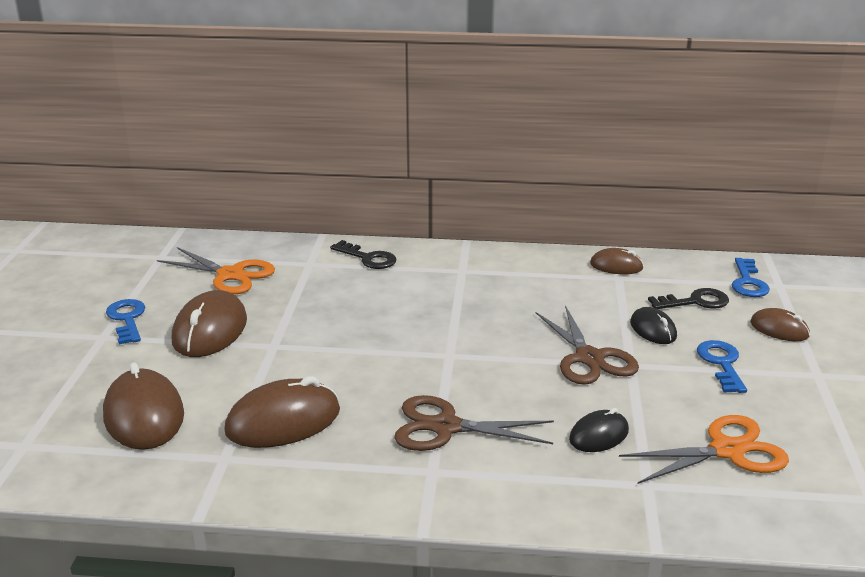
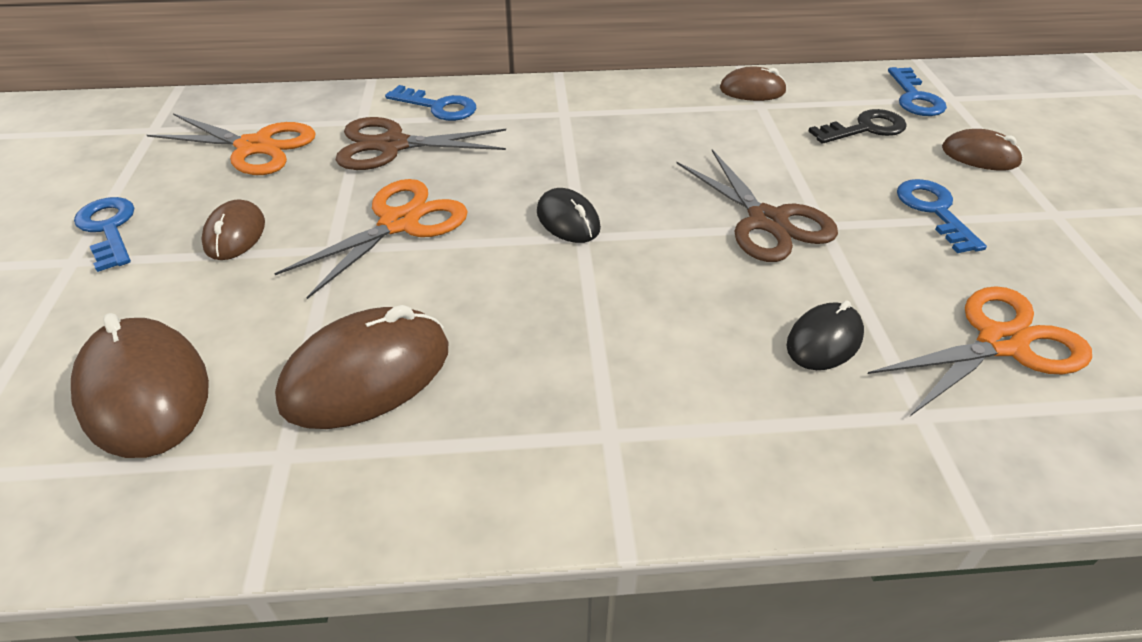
camera: 10 degrees left, 15 degrees up
(210, 330) = (235, 234): brown mouse -> brown mouse, size x0.57
(323, 334) = (399, 223): none -> orange scissors
(368, 258) = (438, 107): black key -> blue key
(446, 427) = (609, 354): brown scissors -> brown scissors (392, 145)
(653, 329) = (830, 172): black mouse -> black mouse (568, 220)

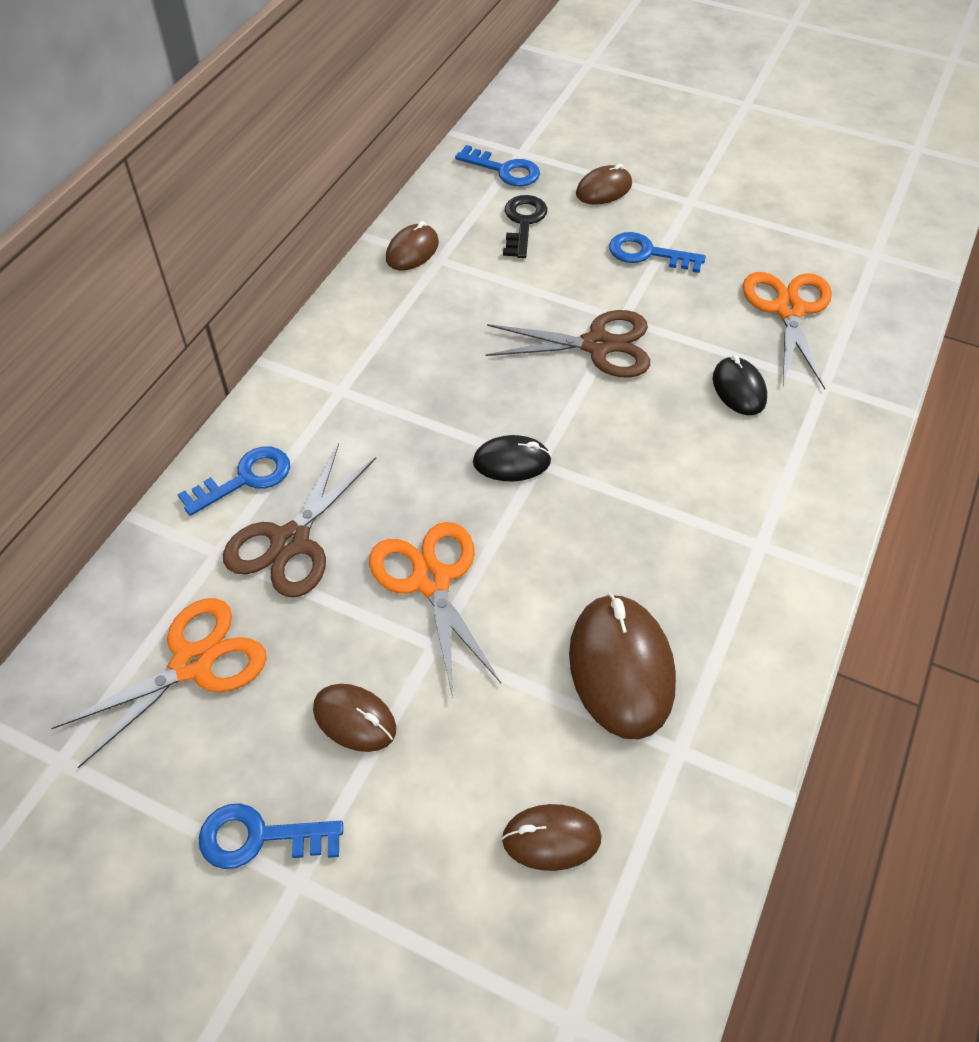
camera: 60 degrees left, 10 degrees up
(145, 392) = (551, 838): brown mouse -> brown mouse, size x0.57

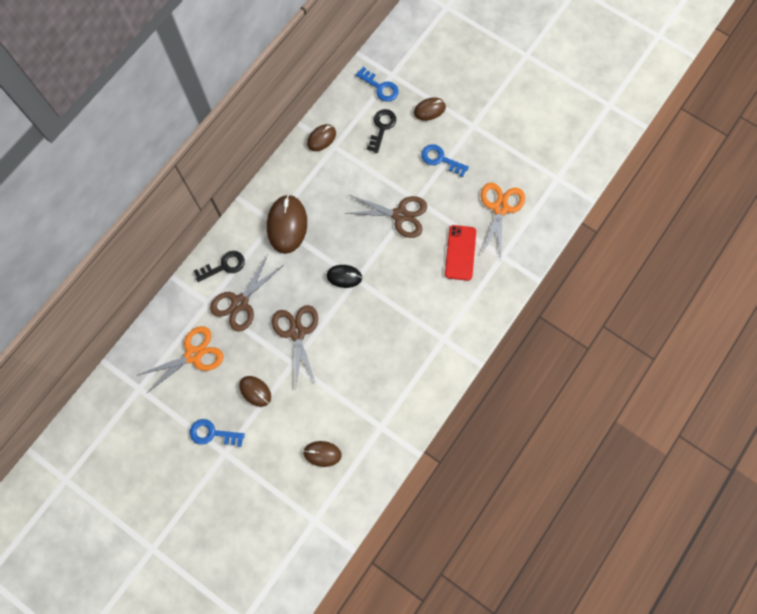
camera: 10 degrees right, 20 degrees up
(245, 479) = (224, 266): blue key -> black key
(431, 580) = (297, 332): orange scissors -> brown scissors
(621, 668) = (367, 387): brown mouse -> brown mouse (287, 225)
(739, 389) = (460, 253): black mouse -> red phone

